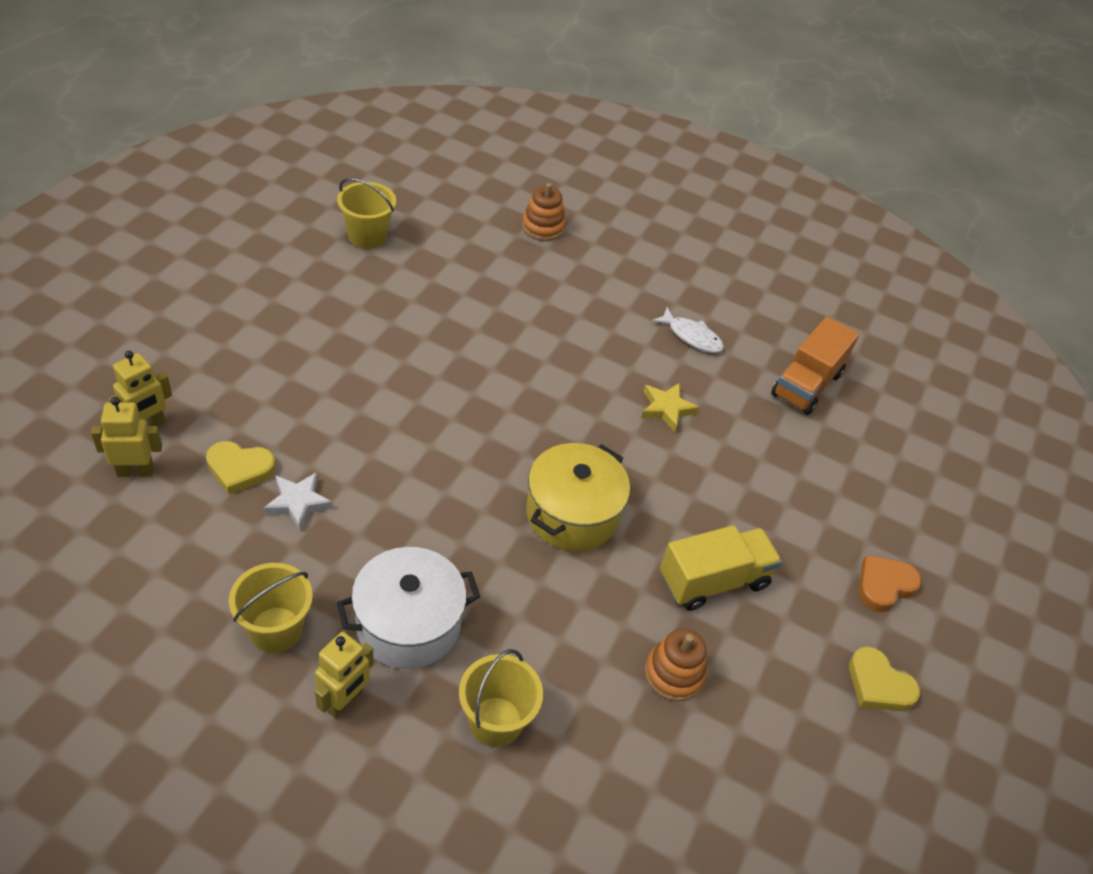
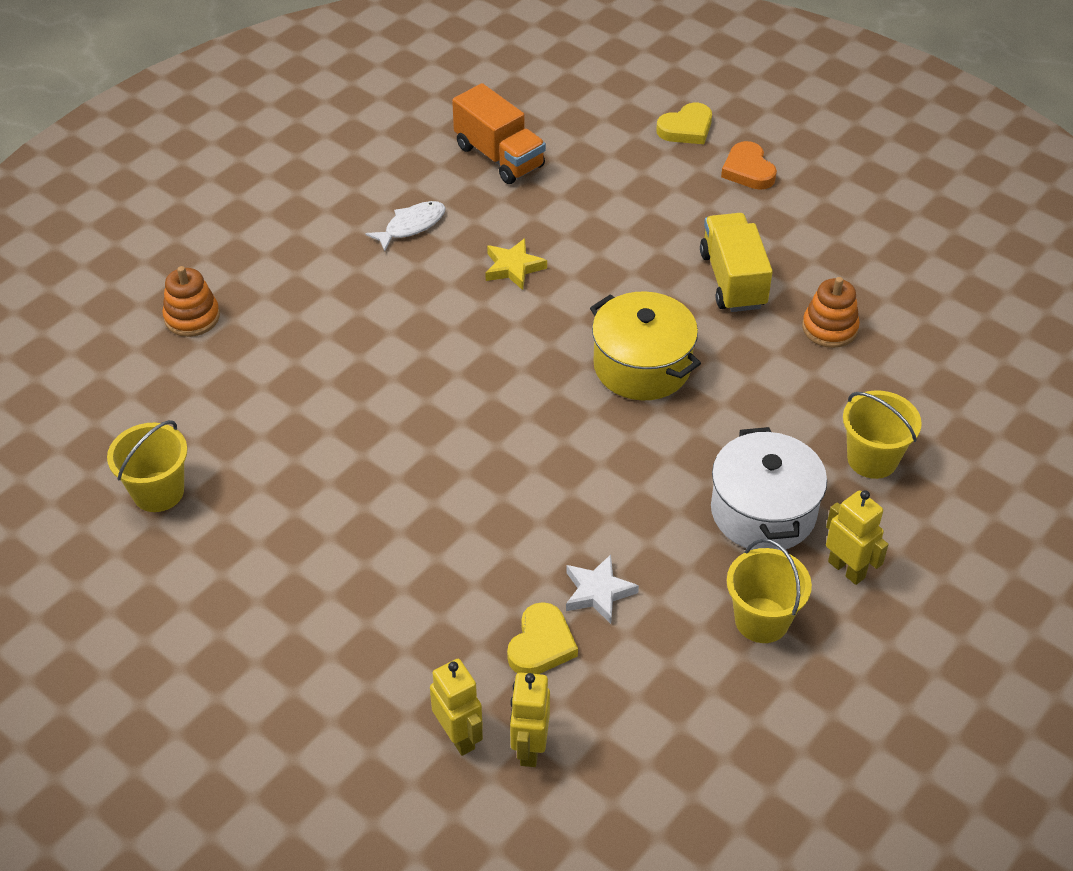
camera: 70 degrees left, 0 degrees up
(878, 684) = (847, 202): yellow heart -> yellow heart (686, 128)

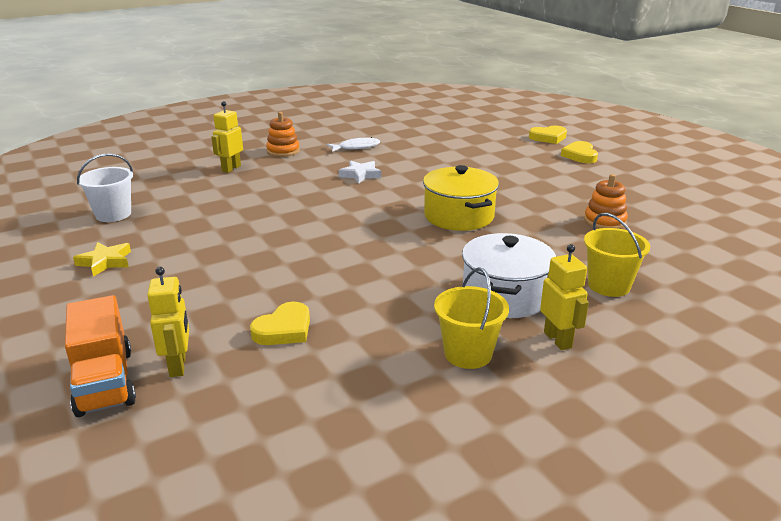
camera: 20 degrees right, 20 degrees down
(158, 492) = (113, 214): yellow bucket -> white bucket
(192, 317) = (204, 159): orange stacking toy -> orange stacking toy (283, 151)
(499, 157) = (427, 133): orange truck -> orange truck (105, 382)
(513, 267) = (404, 168): yellow star -> yellow star (105, 262)
(529, 748) = (224, 386): yellow robot -> yellow robot (231, 168)
(598, 592) = (348, 311): white star -> white star (360, 175)
(733, 280) = (545, 192): yellow truck -> none
(748, 170) = (580, 155): orange heart -> yellow heart

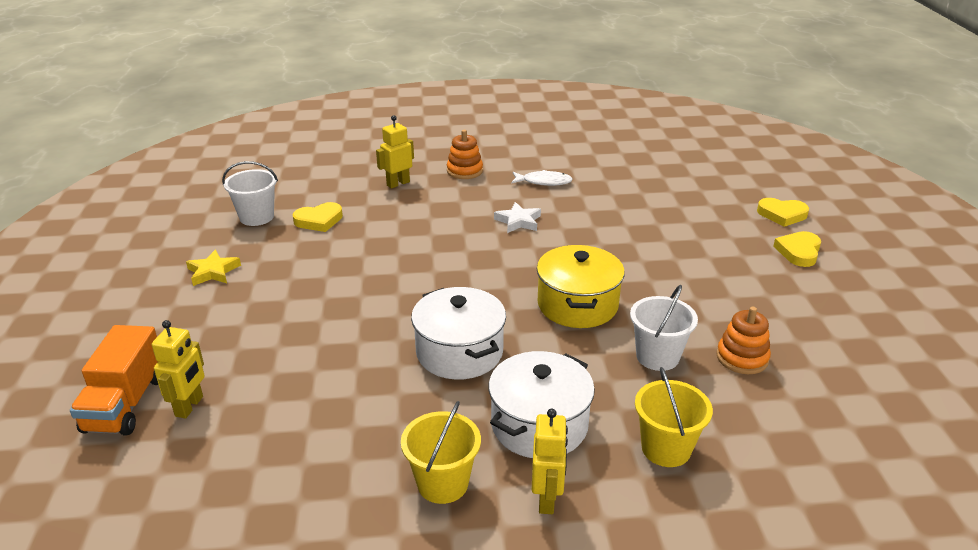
camera: 25 degrees right, 5 degrees up
(284, 329) = (301, 396): yellow heart -> yellow heart (319, 220)
(395, 266) = (459, 352): none -> white pot
(548, 234) = (657, 356): none -> white bucket

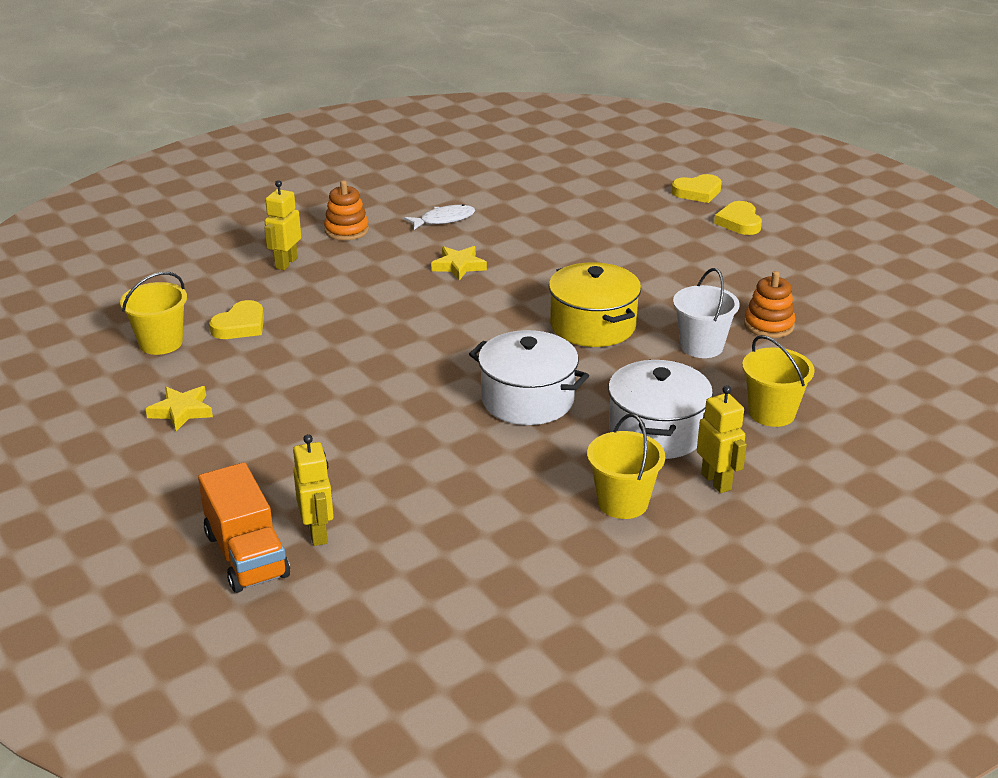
camera: 30 degrees left, 0 degrees up
(256, 217) = (161, 343): white bucket -> yellow bucket
(518, 221) = (459, 266): white star -> yellow star

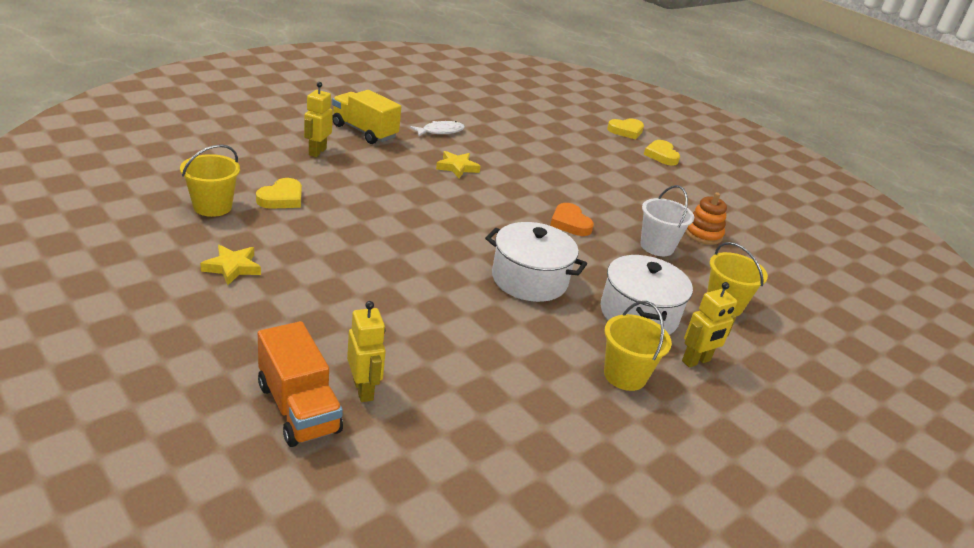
camera: 10 degrees left, 0 degrees up
(346, 230) = (364, 131): orange stacking toy -> yellow truck
(593, 325) = (570, 223): yellow pot -> orange heart
(716, 481) = (696, 361): yellow robot -> yellow robot turned 90 degrees clockwise

